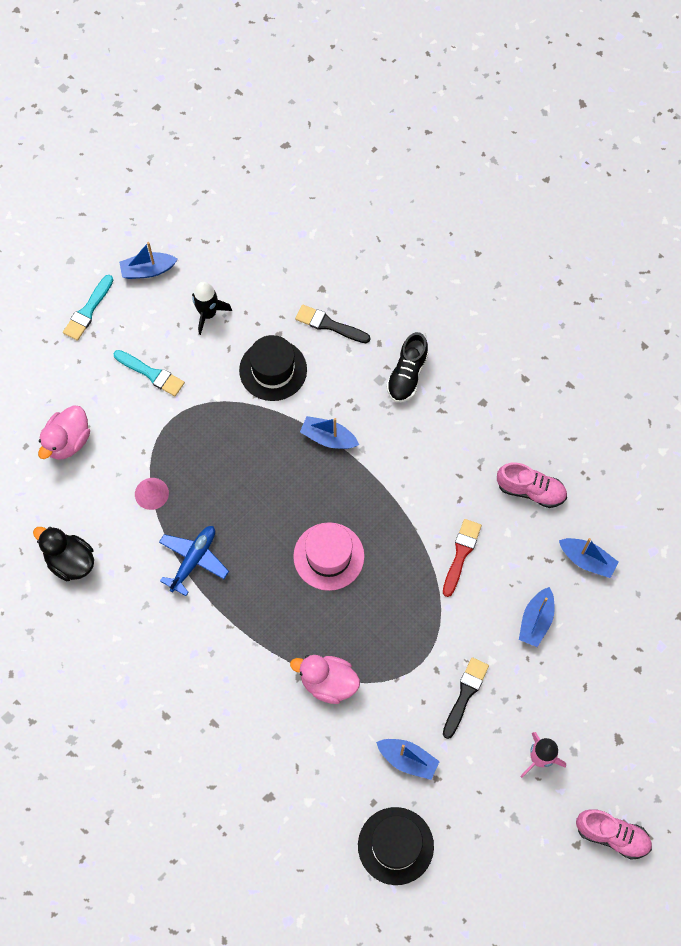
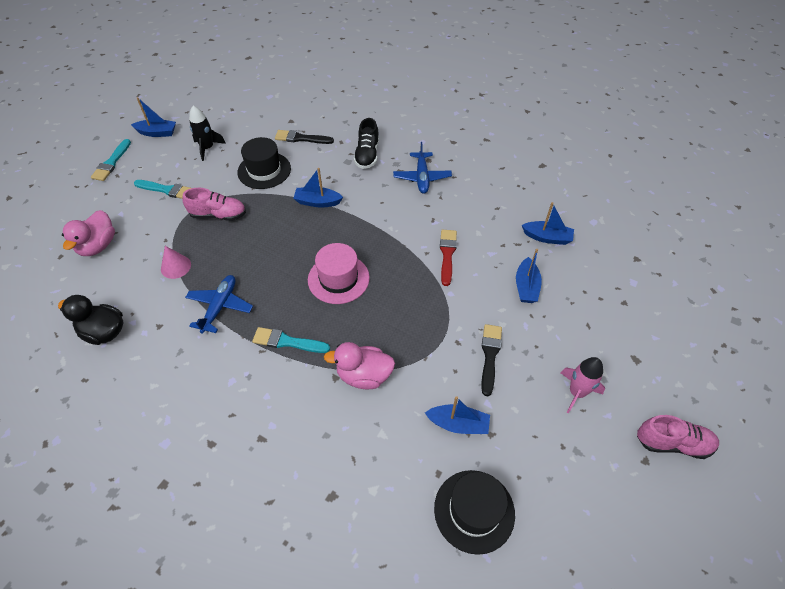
camera: 15 degrees left, 15 degrees down
(148, 270) = (157, 133): blue boat -> blue boat turned 150 degrees counterclockwise
(258, 622) = (288, 342): none -> turquoise brush
(466, 430) = (422, 177): none -> blue plane
(531, 490) = (485, 203): pink shoe -> pink shoe (218, 215)

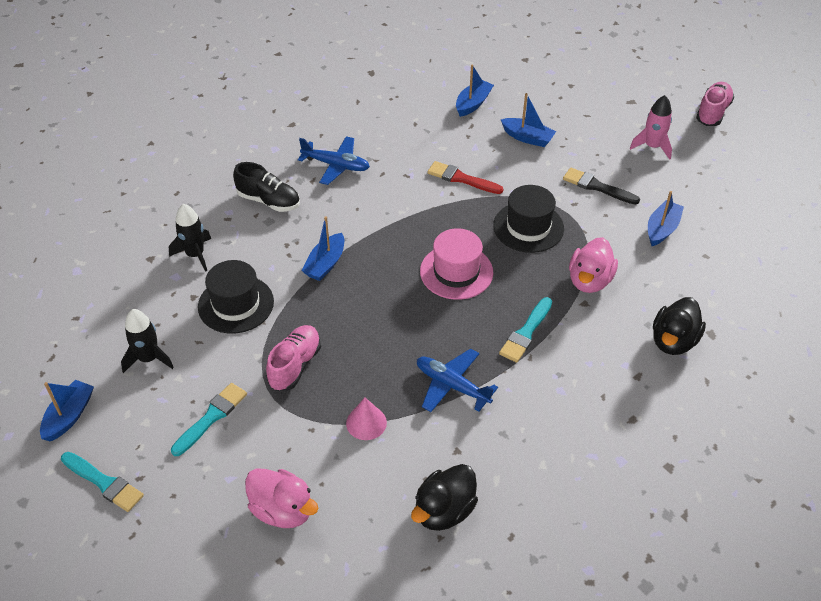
camera: 70 degrees left, 5 degrees down
(301, 138) = (195, 255): black brush -> black rocket
(311, 462) = (673, 341): none -> black duck
(474, 511) = (744, 243): black hat -> black hat (528, 227)

